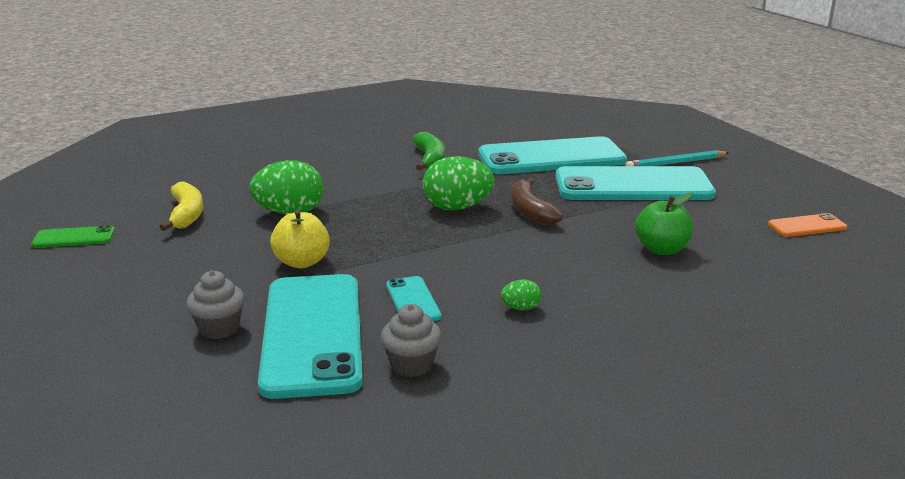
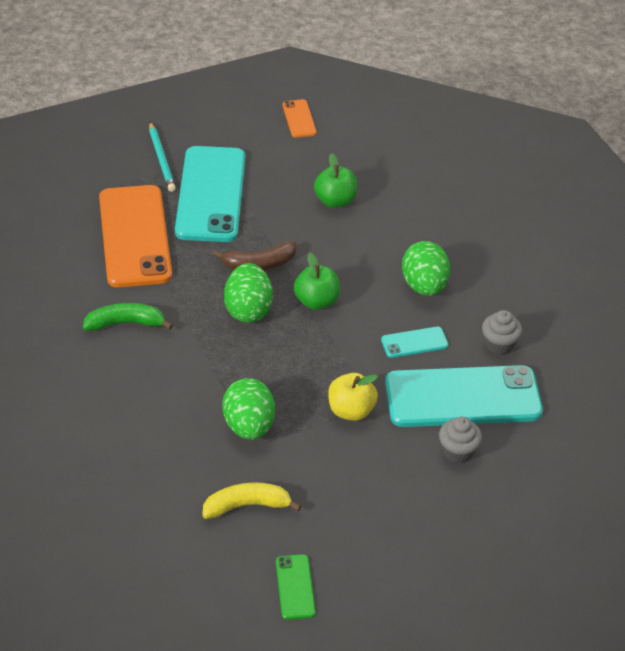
camera: 90 degrees left, 20 degrees up
(477, 241) = (316, 301): none -> green apple
(521, 308) = (424, 286): green egg -> green egg, size x2.15
(551, 157) = (135, 236): turquoise phone -> orange phone

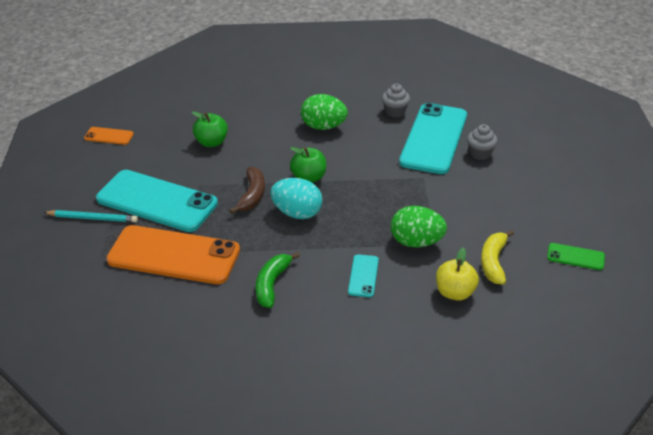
camera: 65 degrees left, 5 degrees down
(248, 310) = (297, 213): green egg -> turquoise egg
(351, 410) = (423, 189): yellow apple -> yellow apple (455, 292)
(414, 343) = (374, 145): turquoise phone -> turquoise phone (363, 276)

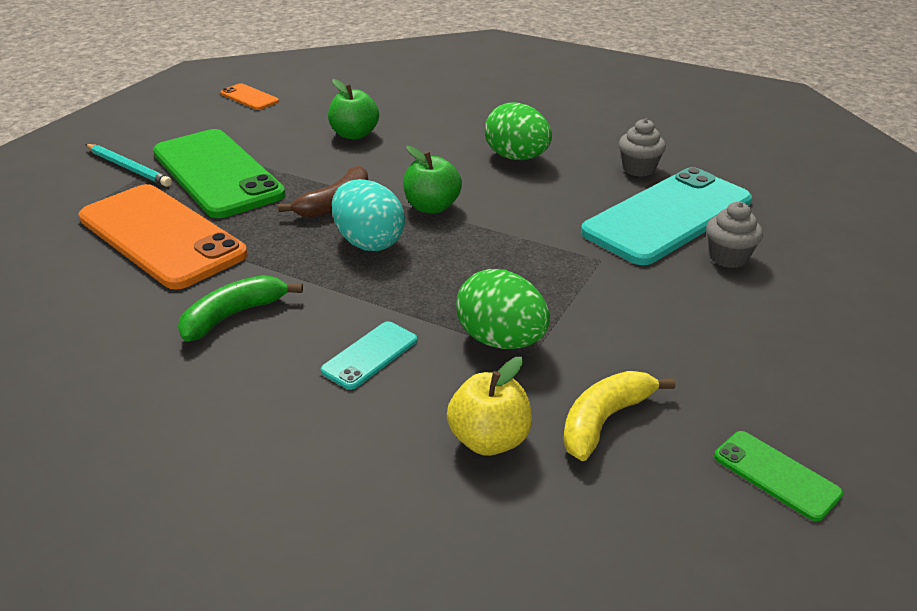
camera: 30 degrees right, 5 degrees down
(157, 201) = (217, 173): turquoise phone -> green phone

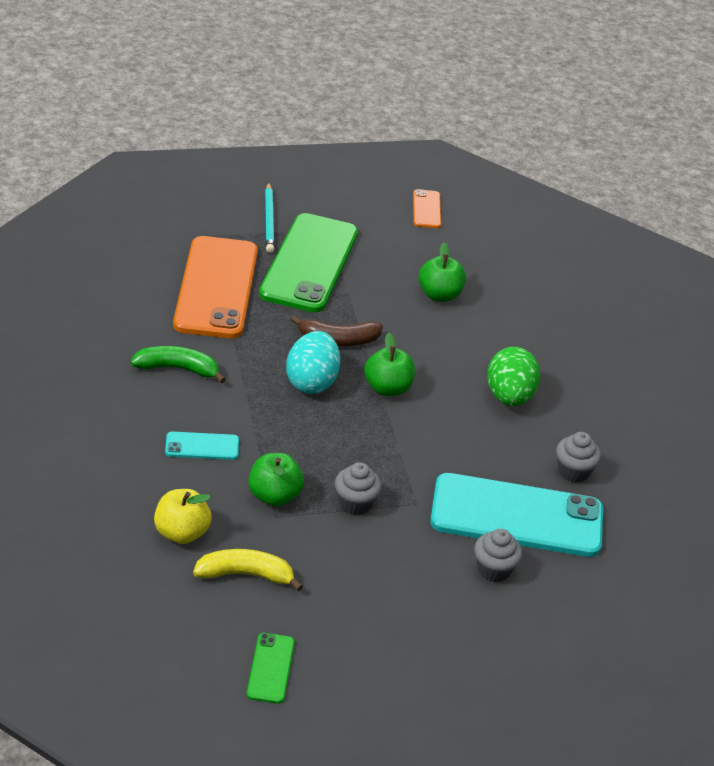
camera: 45 degrees right, 5 degrees up
(501, 340) = (274, 496): green egg -> green apple
(565, 294) = (355, 503): none -> grey cupcake

